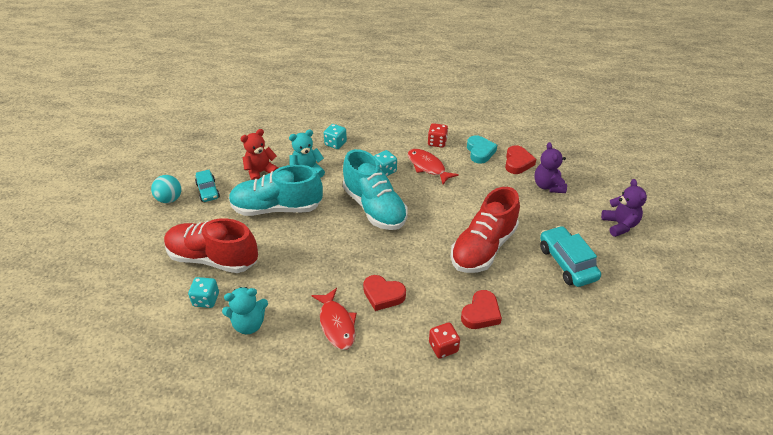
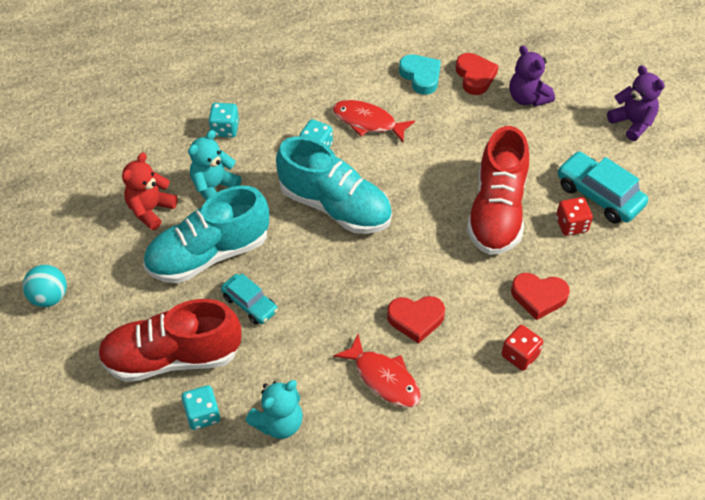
camera: 25 degrees left, 10 degrees up
(208, 191) = (95, 264): turquoise car -> turquoise car (250, 304)
(437, 142) = (359, 81): red dice -> red dice (571, 225)
(481, 313) = (538, 297): red heart -> red heart turned 90 degrees clockwise

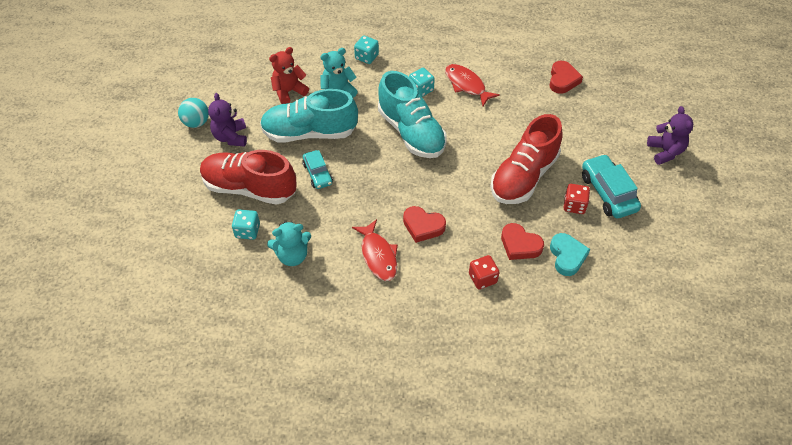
camera: 25 degrees right, 0 degrees up
(421, 76) = (523, 67): turquoise heart -> turquoise heart (567, 256)
(527, 98) = (594, 107): purple teddy bear -> purple teddy bear (231, 137)

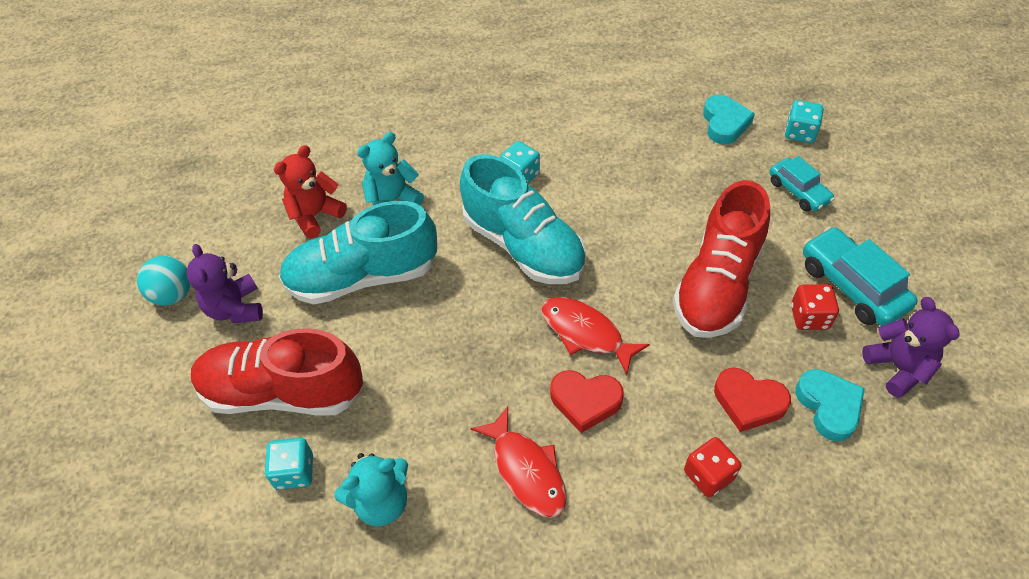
camera: 10 degrees left, 0 degrees up
(318, 174) = (391, 344): turquoise car -> turquoise car (798, 191)
(366, 57) = (424, 139): turquoise dice -> turquoise dice (799, 133)
(466, 85) = (586, 156): red fish -> red fish (585, 333)
(563, 80) = (724, 123): red heart -> turquoise heart
(665, 151) = (910, 204): purple teddy bear -> purple teddy bear (898, 368)

